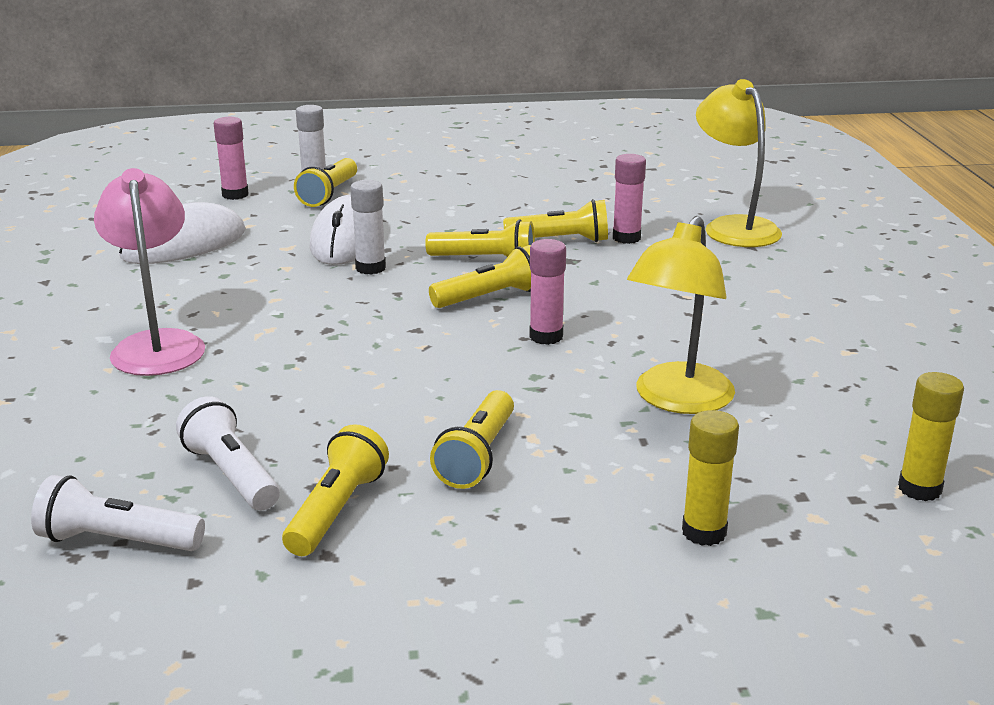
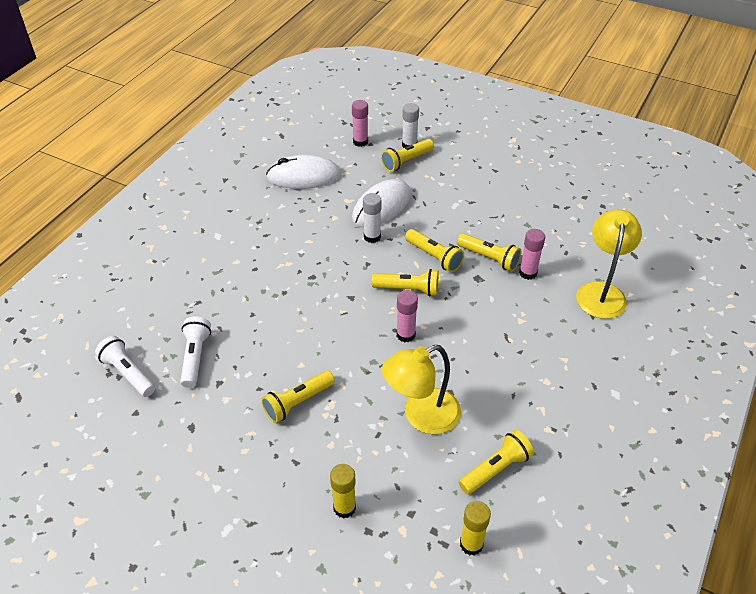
camera: 35 degrees right, 20 degrees up
(157, 344) = (234, 251): pink lamp -> none
(336, 510) = (215, 403): yellow flashlight -> yellow flashlight (495, 469)

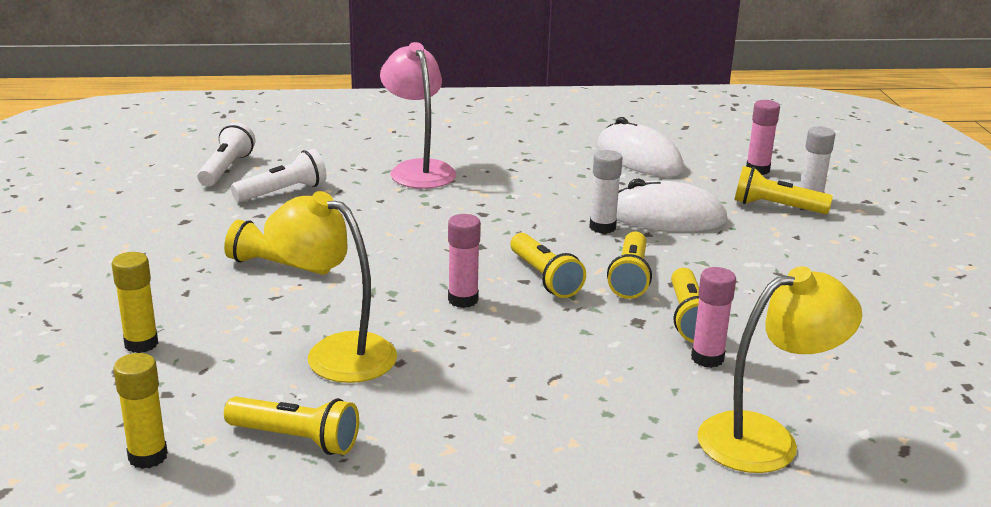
camera: 55 degrees right, 20 degrees down
(226, 276) = (418, 169): none -> pink lamp

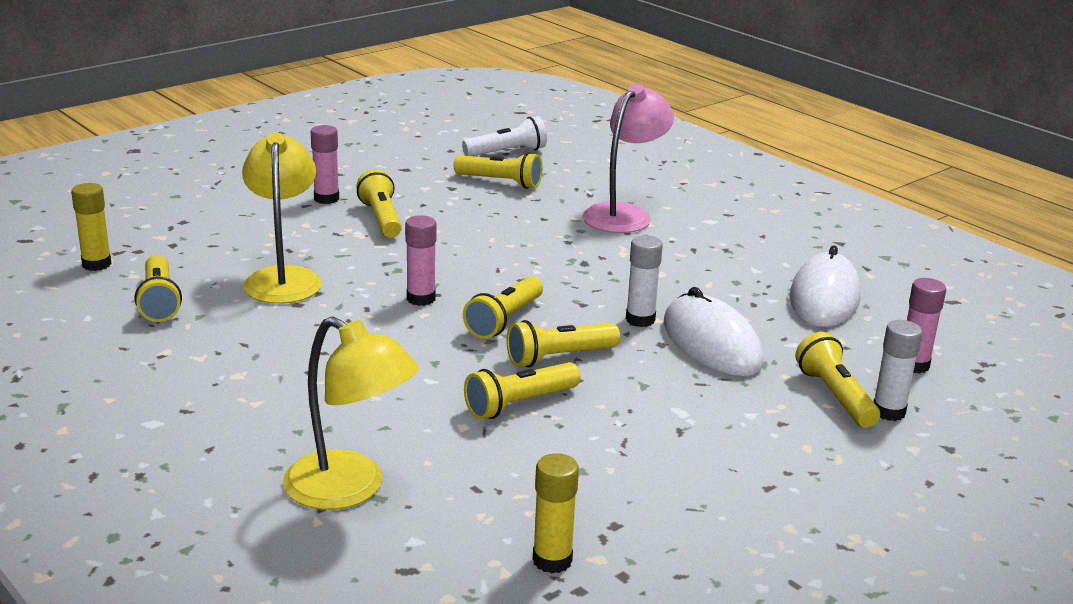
camera: 55 degrees right, 0 degrees up
(141, 344) = (223, 216): yellow glue stick -> yellow glue stick (552, 560)
(283, 192) = (500, 182): white flashlight -> yellow flashlight
(707, 358) = (457, 430): pink glue stick -> pink glue stick (326, 199)

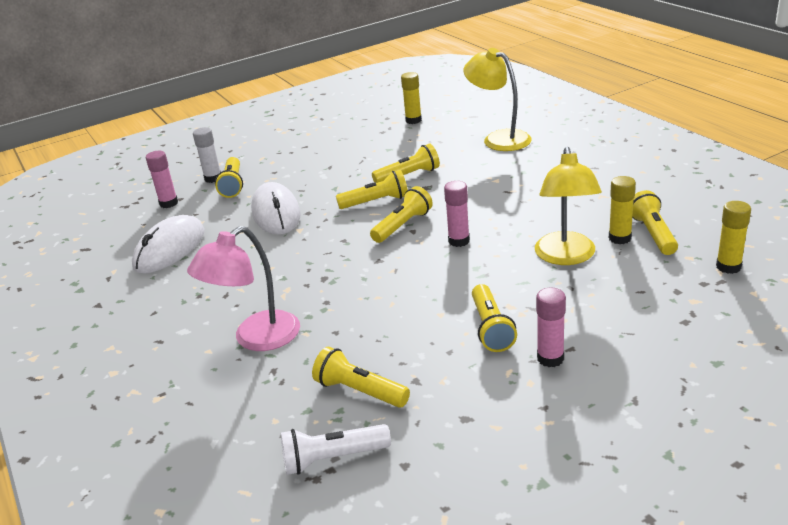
camera: 165 degrees left, 5 degrees up
(205, 297) = (619, 238): none -> yellow glue stick
(640, 319) = (310, 228): white glue stick -> none

